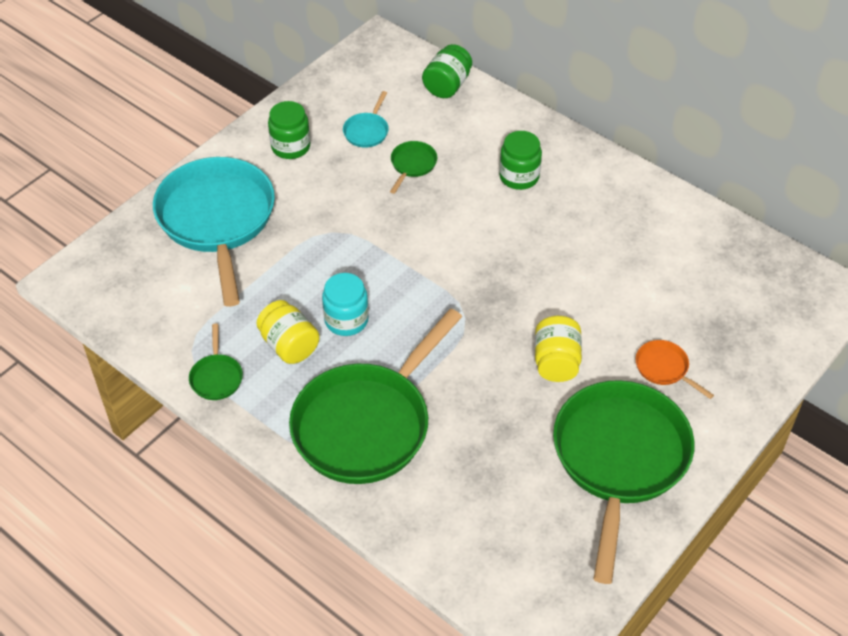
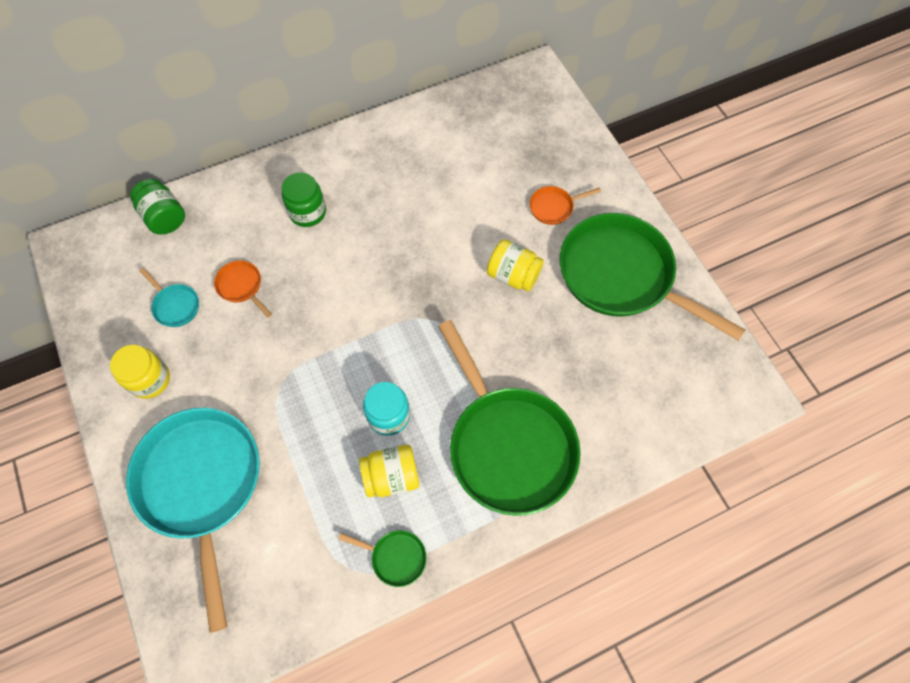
camera: 65 degrees left, 15 degrees up
(217, 220) = (202, 485): turquoise pan -> turquoise pan turned 60 degrees clockwise
(290, 147) = (150, 380): green jar -> yellow jar
(412, 165) = (241, 286): green pan -> orange pan

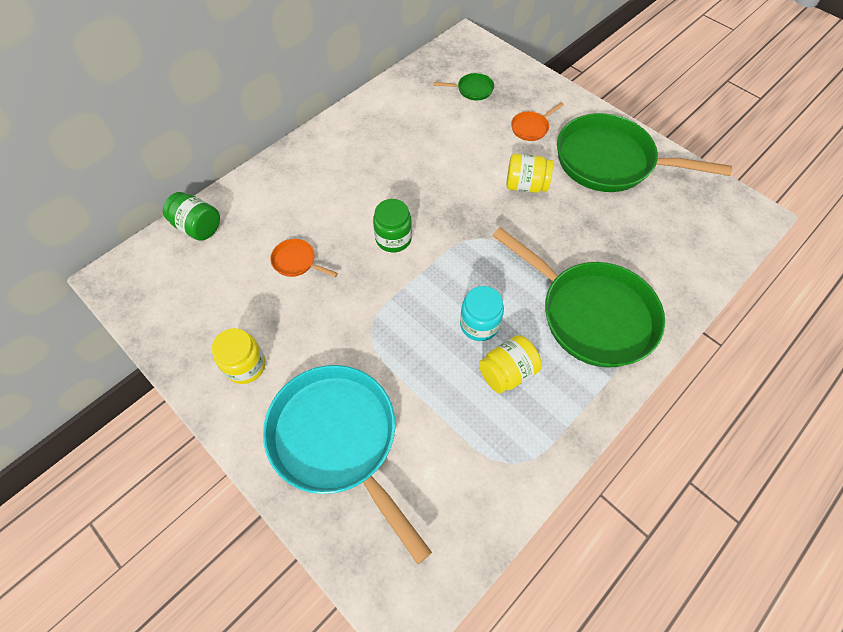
camera: 20 degrees left, 5 degrees down
(175, 305) = (241, 296): turquoise pan -> none
(307, 212) = (328, 187): green jar -> green jar (393, 239)
(395, 557) = (545, 438): green pan -> green pan (472, 90)

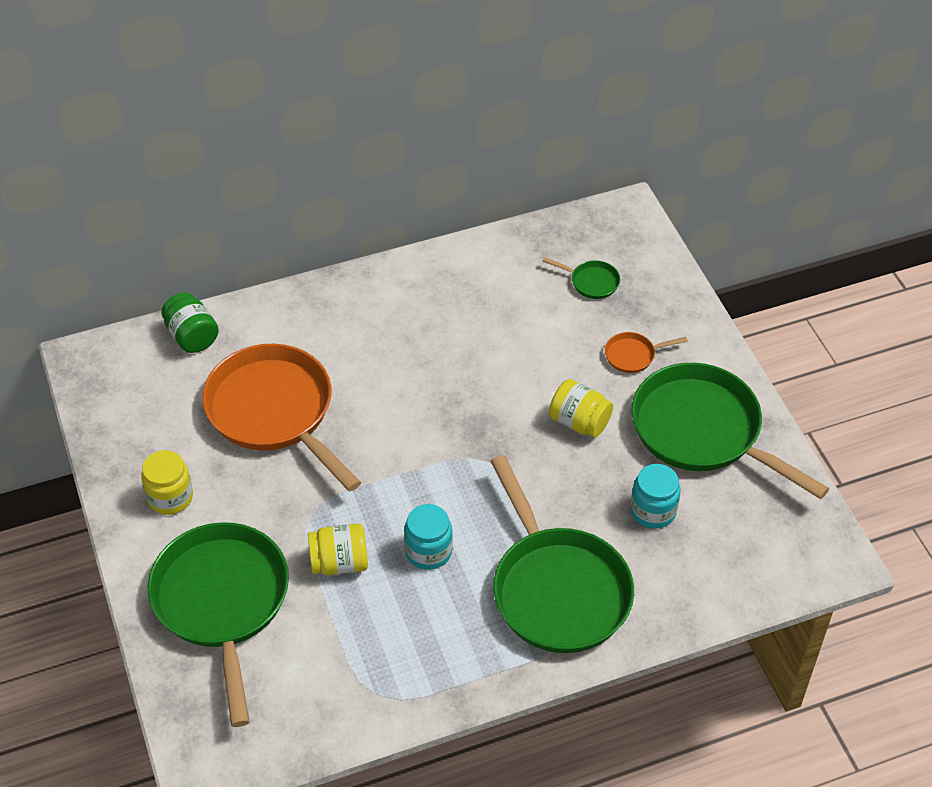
camera: 25 degrees right, 10 degrees down
(297, 262) = (274, 412): orange pan -> orange pan, size x2.49
(338, 440) = (222, 602): turquoise pan -> green pan
(393, 239) = (391, 426): green jar -> none
(507, 372) = (427, 610): yellow jar -> yellow jar (339, 562)
(616, 229) = (653, 511): none -> turquoise jar

